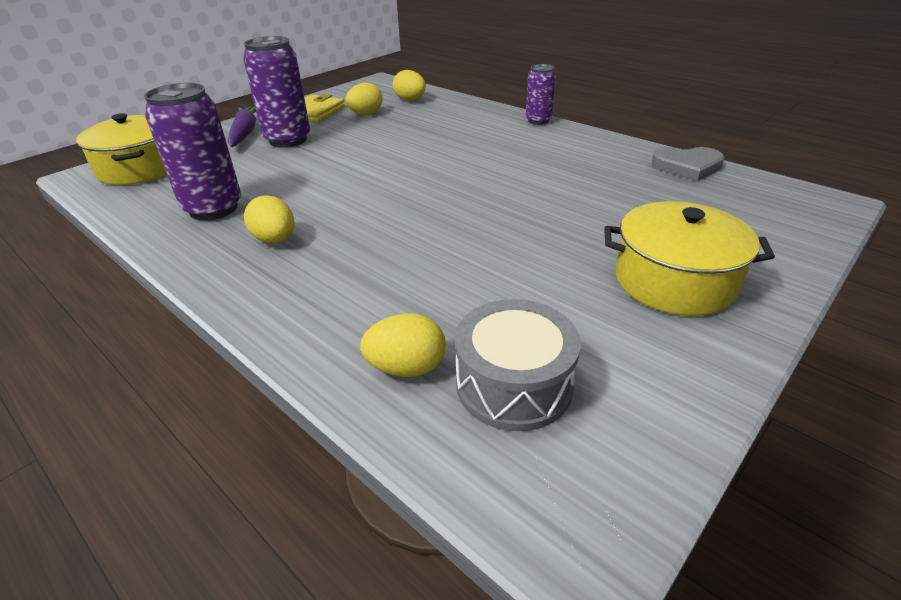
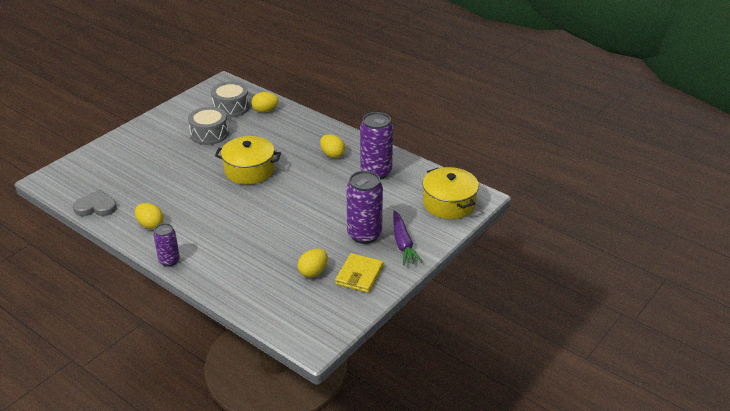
camera: 175 degrees right, 0 degrees up
(410, 100) = (276, 298): yellow egg -> yellow egg (150, 225)
(550, 292) = (209, 134): none -> grey drum
(674, 280) = (157, 139): yellow pot -> yellow pot (249, 170)

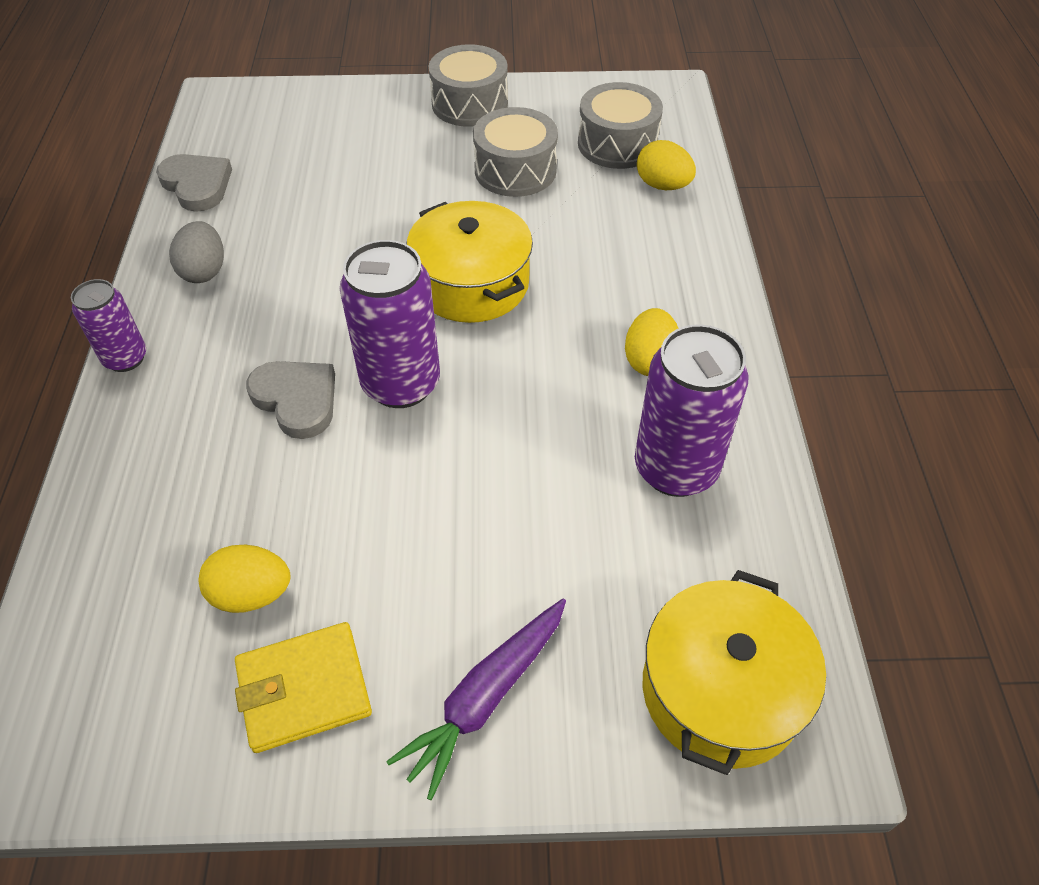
camera: 50 degrees right, 15 degrees up
(150, 225) = (204, 271): yellow egg -> grey egg
(157, 125) = (469, 104): none -> grey drum
(247, 230) = (296, 400): none -> grey heart
(364, 234) = (450, 598): purple can -> purple can (401, 384)

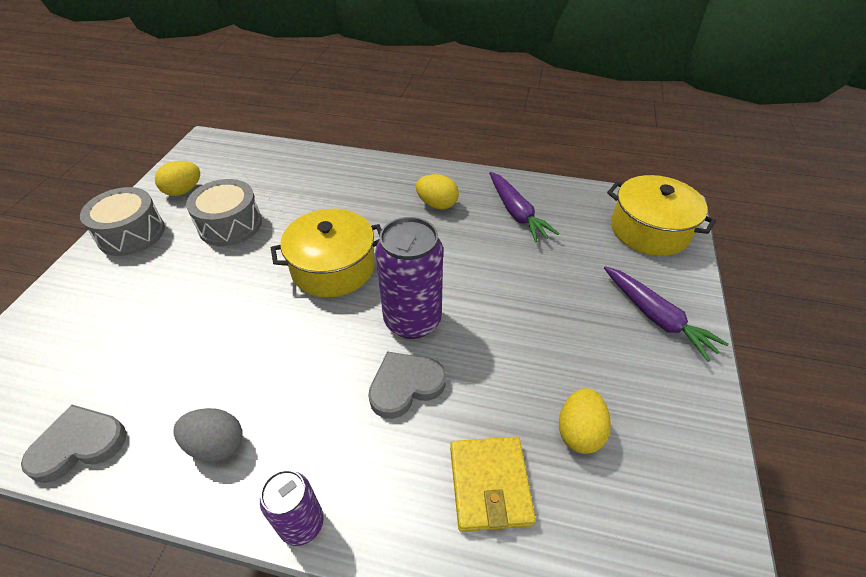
camera: 75 degrees left, 5 degrees down
(304, 689) = (653, 406): yellow wallet -> yellow wallet (489, 485)
(617, 144) = (240, 174): grey drum -> none
(662, 185) = (294, 166): yellow egg -> yellow egg (183, 191)
(676, 468) = (517, 213): purple can -> purple carrot

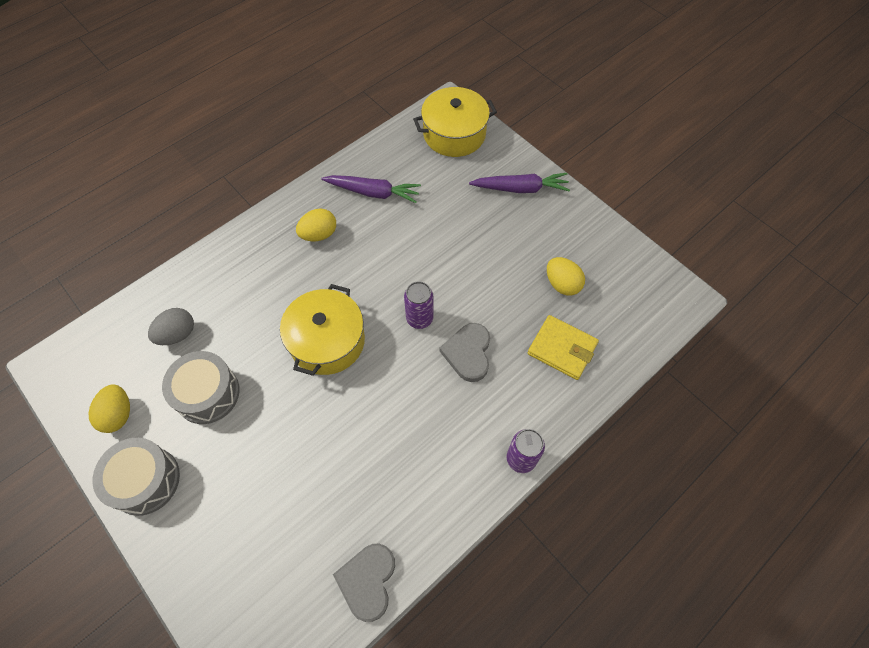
camera: 55 degrees left, 15 degrees up
(216, 445) = (432, 487): grey egg -> grey egg (177, 334)
(412, 320) = (419, 318): purple can -> purple can, size x0.58

